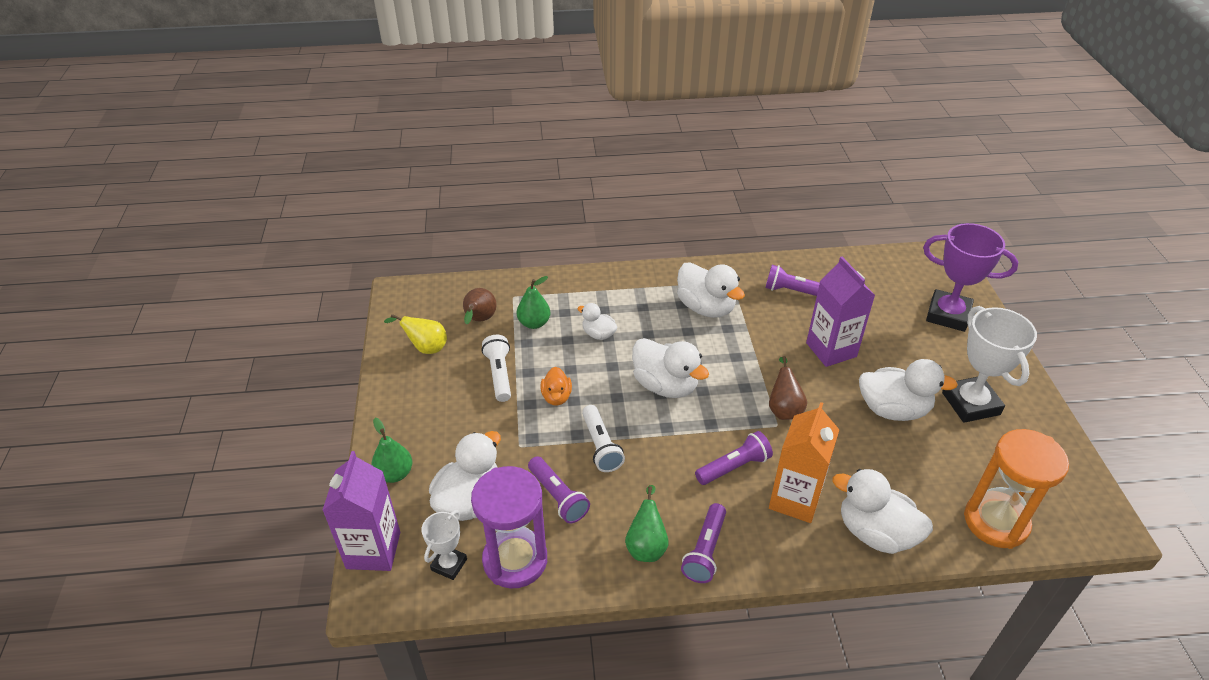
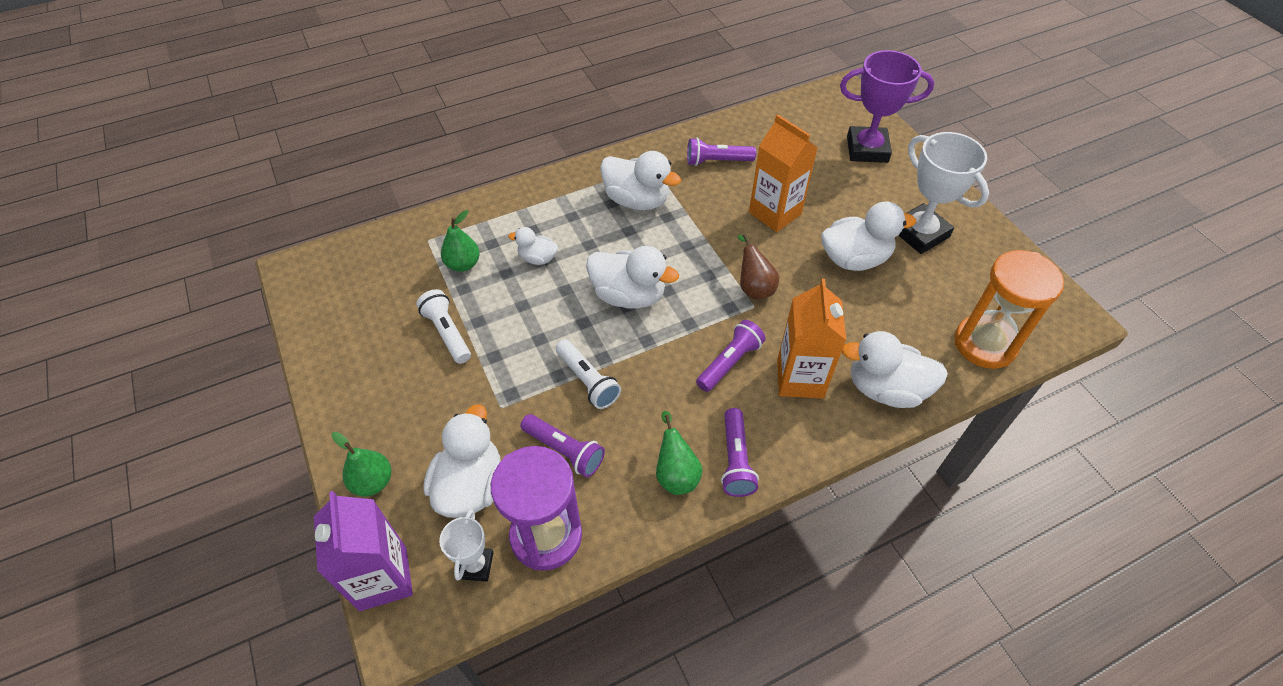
camera: 20 degrees left, 10 degrees up
(426, 348) = (351, 325): yellow pear -> none
(479, 320) = (400, 277): brown pear -> none
(556, 397) = (520, 340): orange duck -> none
(831, 350) = (775, 213): purple carton -> orange carton

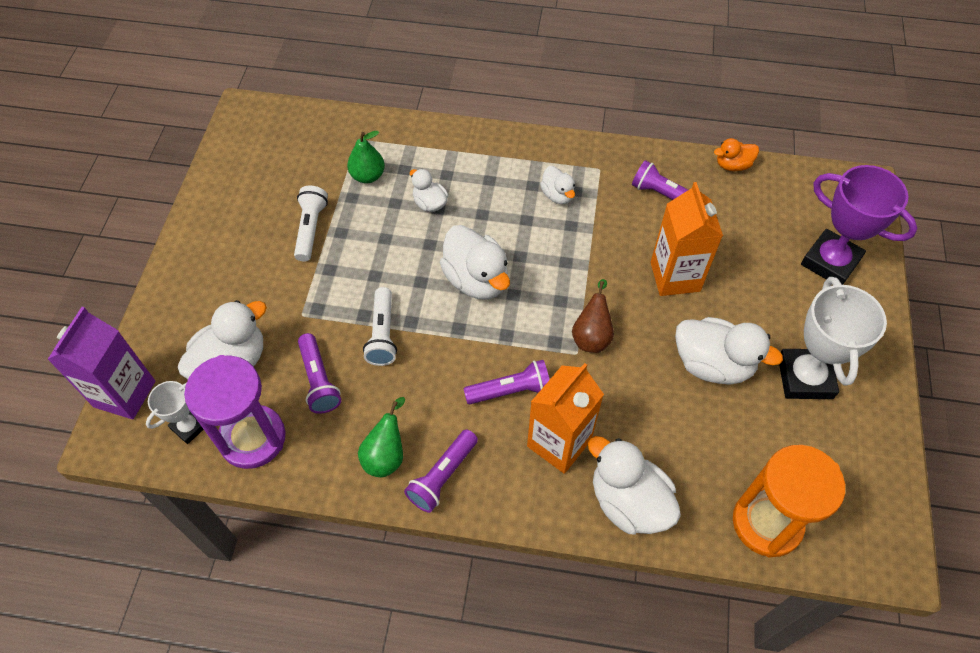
camera: 35 degrees right, 5 degrees up
(373, 482) = (171, 317): green pear -> none
(637, 200) = (557, 195): white duck -> white duck, size x0.55
(746, 117) = (732, 165): none -> orange duck

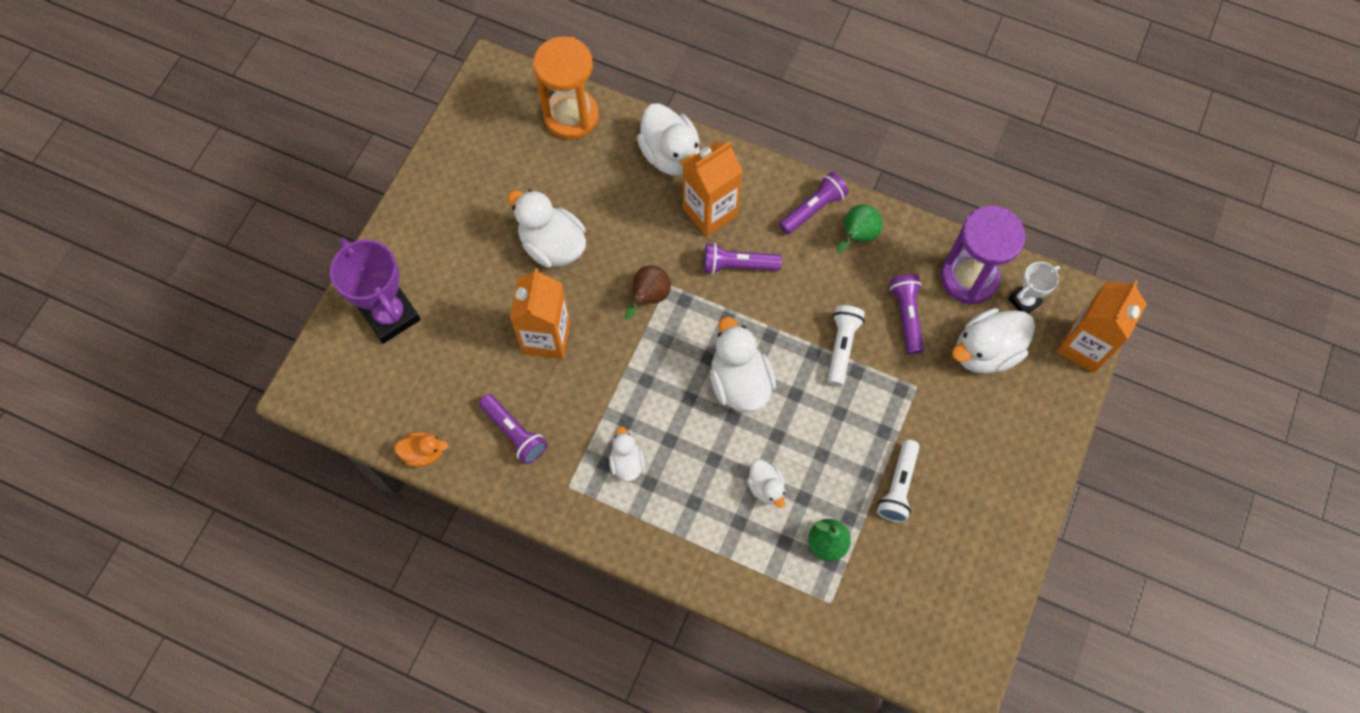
camera: 165 degrees left, 10 degrees up
(125, 394) = (1084, 346): purple carton -> orange carton
(805, 377) = (479, 215): white trophy -> none

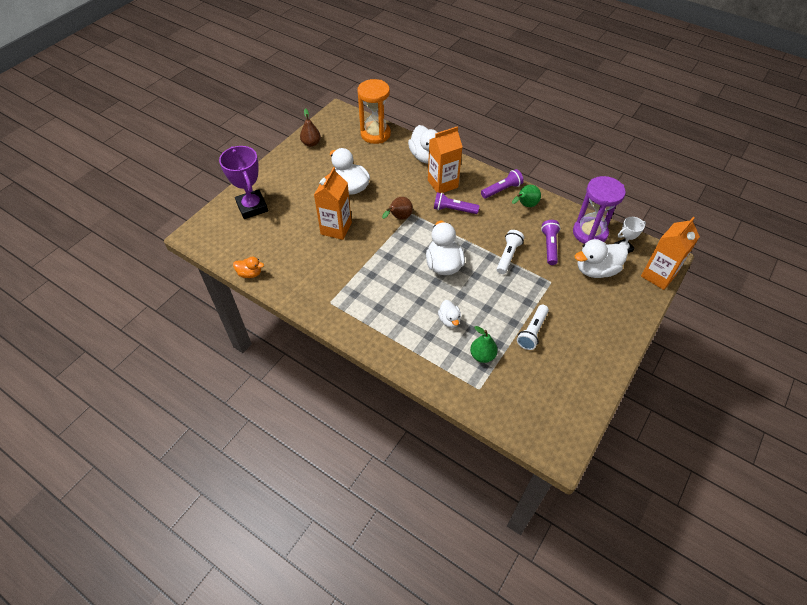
camera: 10 degrees right, 15 degrees down
(460, 156) = (311, 143): none -> brown pear
(514, 433) = (305, 271): purple flashlight -> none
(626, 462) = (367, 295): white duck -> none

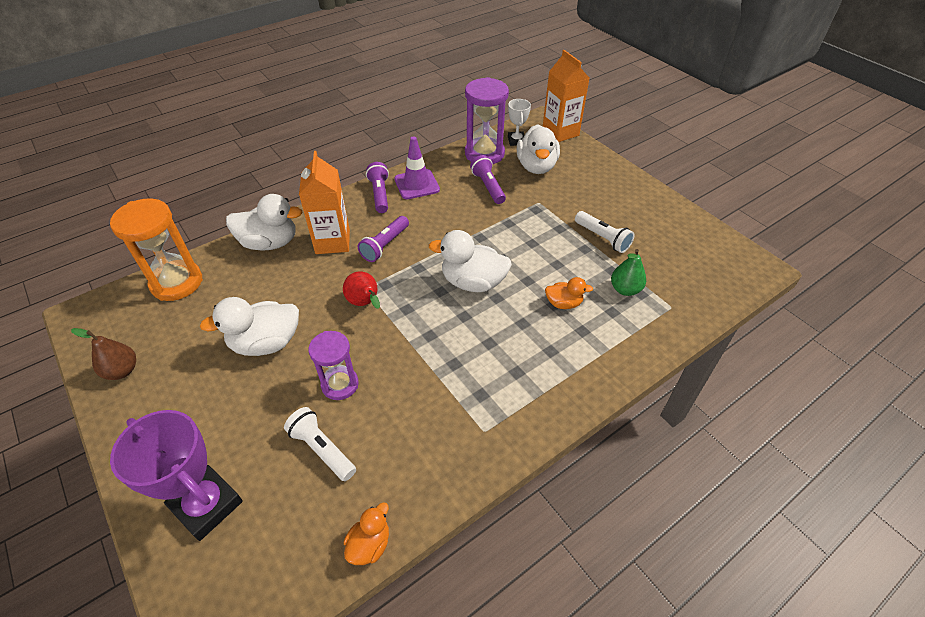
camera: 70 degrees left, 5 degrees down
(252, 207) = (207, 505): purple trophy -> purple trophy turned 45 degrees clockwise
(336, 228) = (340, 384): orange carton -> purple hourglass
(399, 218) = (365, 303): brown pear -> red pear
(449, 320) = (563, 303): white duck -> orange duck
(508, 256) = (486, 222): white flashlight -> white flashlight (322, 449)
(525, 205) = (416, 184): green pear -> purple traffic cone
(549, 246) = (488, 187): purple flashlight -> purple flashlight turned 45 degrees clockwise

